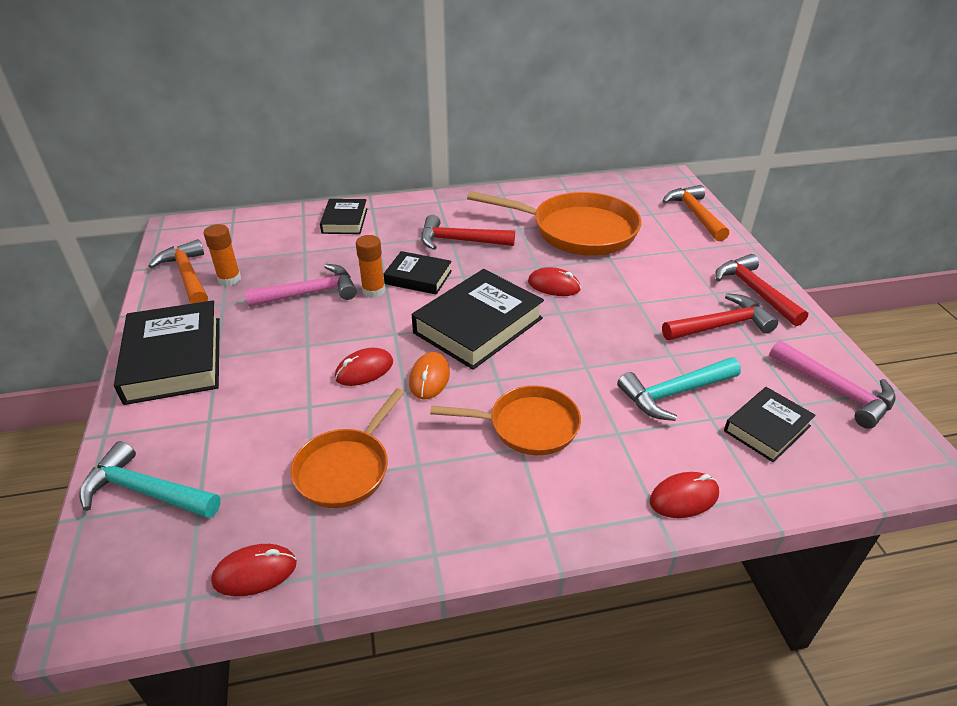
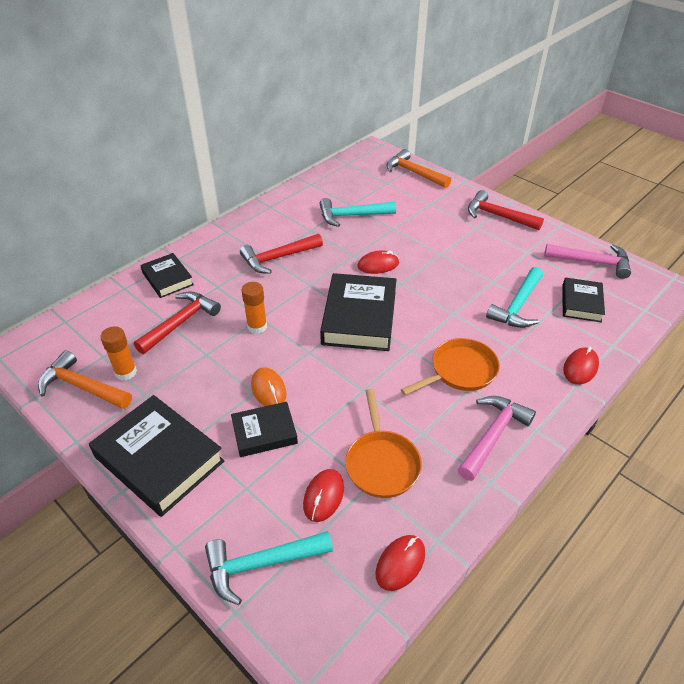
camera: 35 degrees left, 5 degrees up
(310, 293) = (209, 352): pink hammer -> pink hammer (493, 436)
(364, 370) = (317, 389): red mouse -> red mouse (323, 496)
(418, 277) = (279, 301): black book -> black book (264, 432)
(429, 378) = (367, 372): orange mouse -> orange mouse (268, 389)
(577, 231) = (352, 216): orange pan -> turquoise hammer
(721, 325) = (501, 248): red hammer -> red hammer (180, 323)

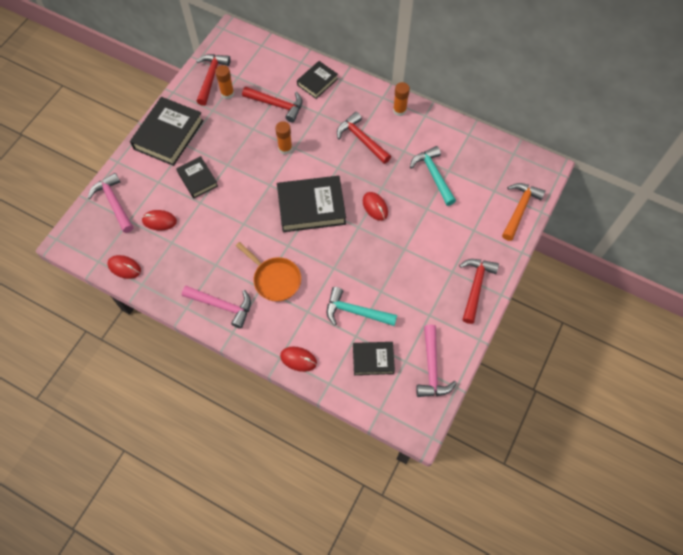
camera: 75 degrees right, 20 degrees up
(82, 387) = (211, 77): orange hammer -> red hammer
(252, 222) = (399, 110): none -> orange glue stick
(261, 564) = (114, 203): turquoise hammer -> pink hammer
(268, 389) = (231, 171): orange mouse -> none
(381, 463) = (188, 246): orange pan -> none

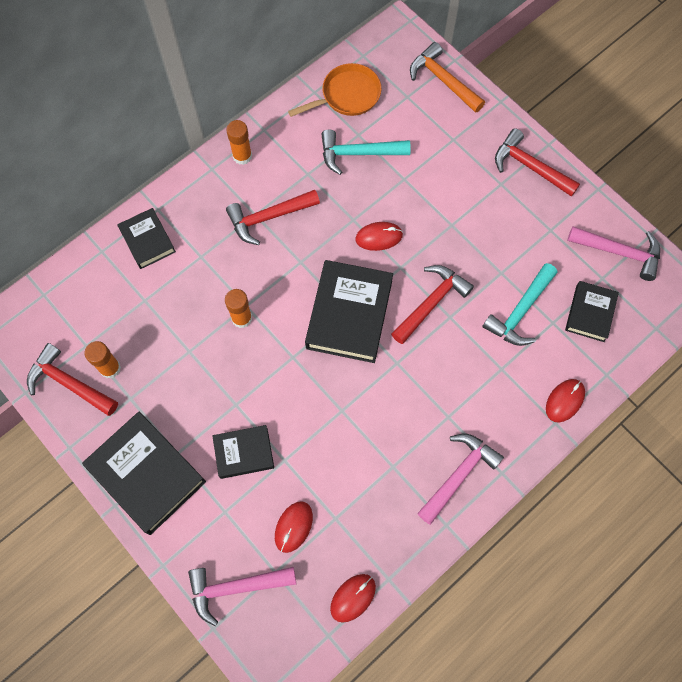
camera: 70 degrees left, 5 degrees up
(275, 279) = (442, 395): orange pan -> orange pan (347, 95)
(277, 105) = (162, 306): red hammer -> red hammer (431, 303)

